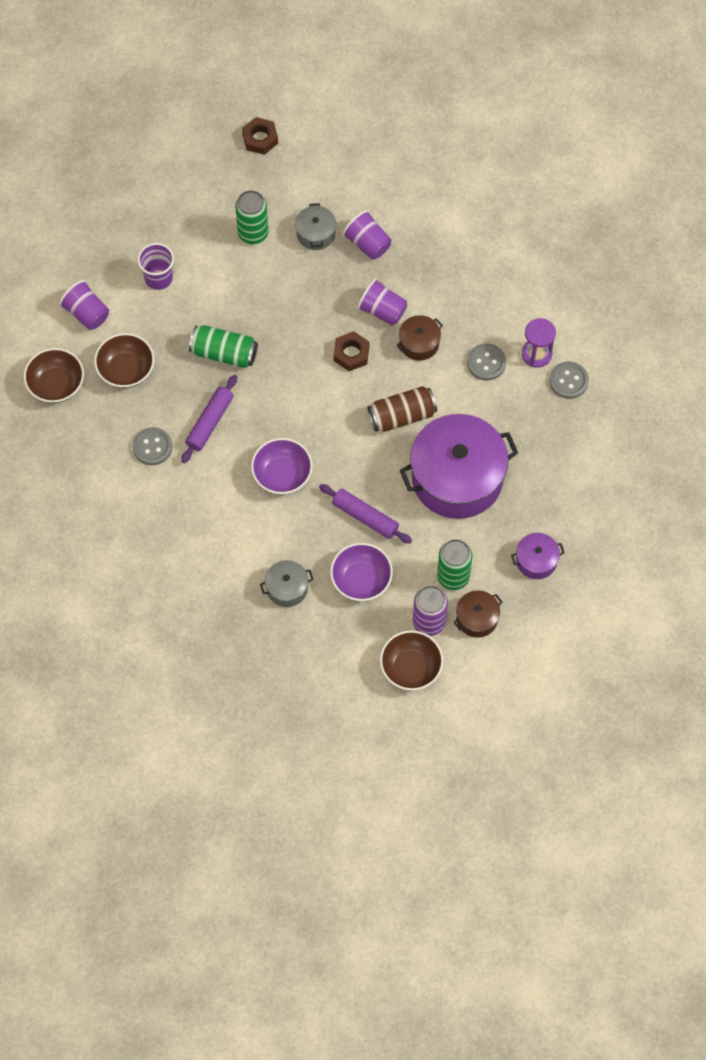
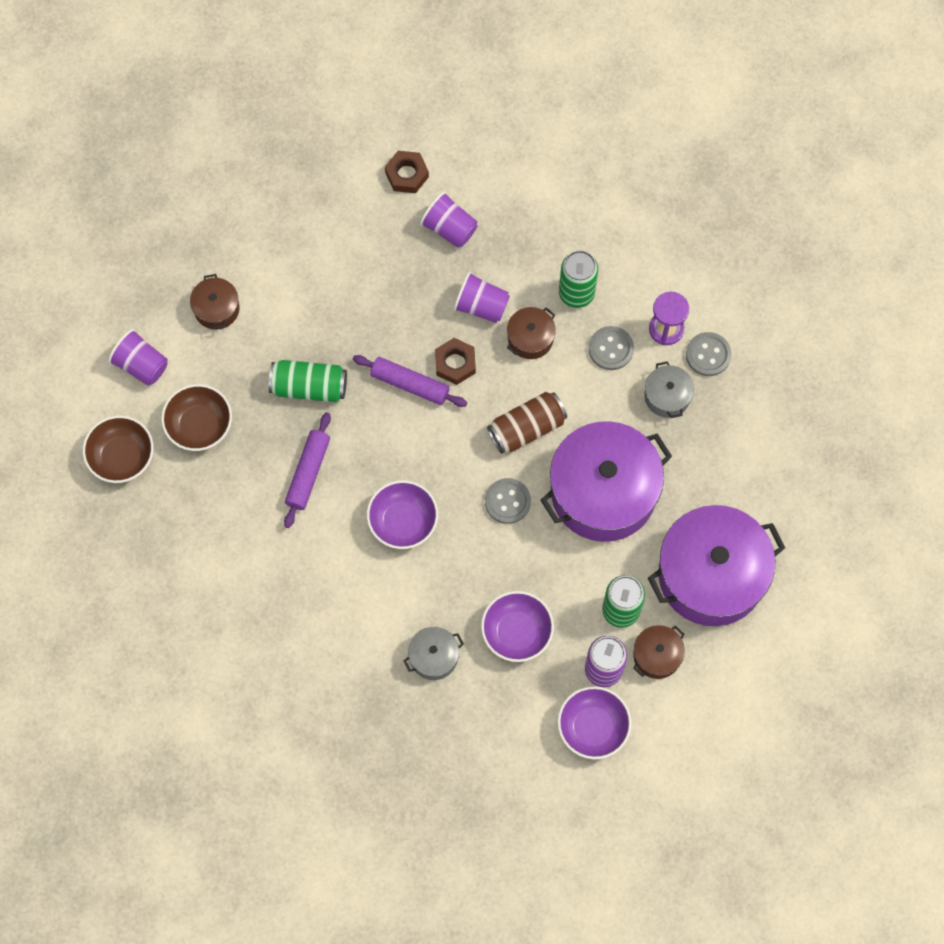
camera: 10 degrees left, 5 degrees up
(152, 447) = (247, 513): grey button -> grey button (507, 501)
(158, 278) = (217, 309): purple cup -> brown pot
(253, 233) = (315, 237): green can -> green can (576, 293)
(260, 139) = (302, 122): brown nut -> brown nut (406, 174)
(315, 233) = (387, 226): grey pot -> grey pot (667, 396)
(365, 517) = (507, 556): purple rolling pin -> purple rolling pin (410, 384)
(411, 667) = (593, 727): brown bowl -> purple bowl
(536, 561) = (711, 575): purple pot -> purple pot, size x2.26

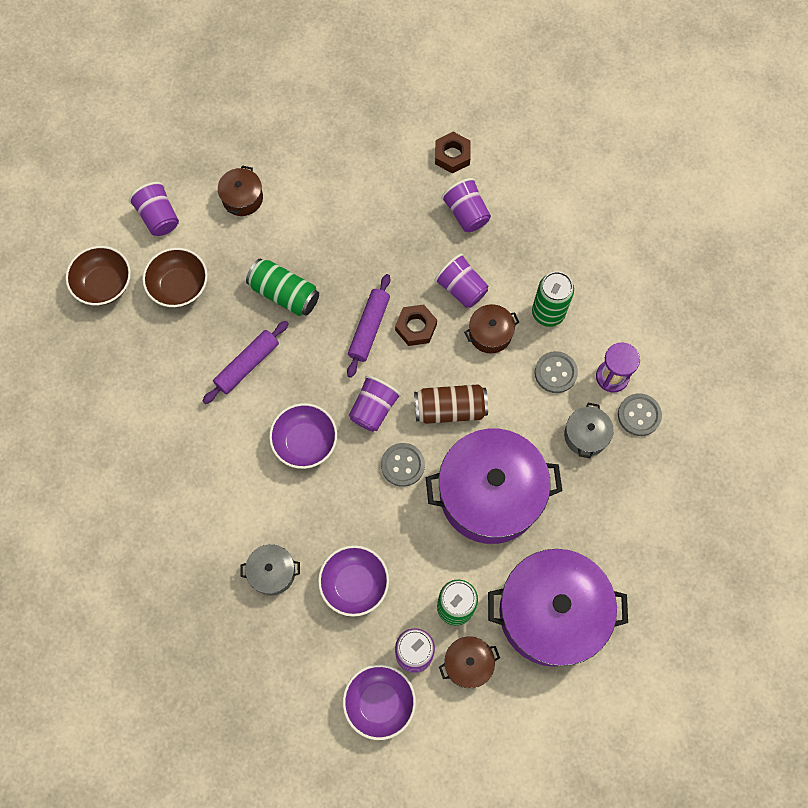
camera: 25 degrees right, 0 degrees up
(410, 384) = (369, 328): purple rolling pin -> purple rolling pin turned 60 degrees clockwise
(453, 461) = (373, 409): none -> purple cup

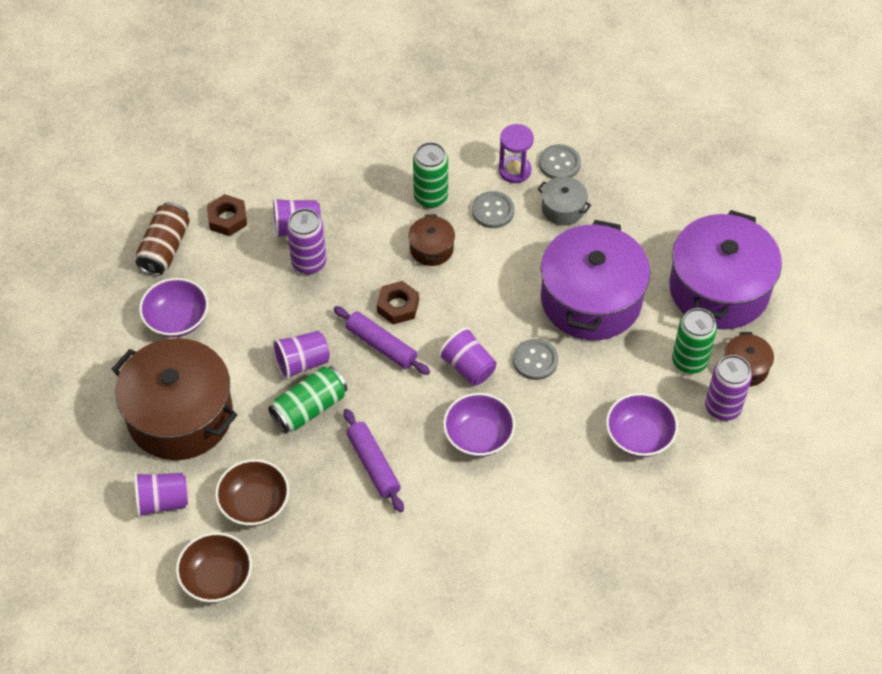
camera: 70 degrees left, 15 degrees down
(242, 198) = (180, 415): brown pot -> brown pot, size x2.26
(272, 572) = (603, 504): grey pot -> none
(379, 702) = (760, 450): purple bowl -> purple bowl (177, 319)
(432, 238) = (309, 263): none -> purple can
(450, 409) = (494, 304): brown can -> brown can (165, 248)
(461, 289) = (374, 256): purple cup -> purple cup (302, 363)

